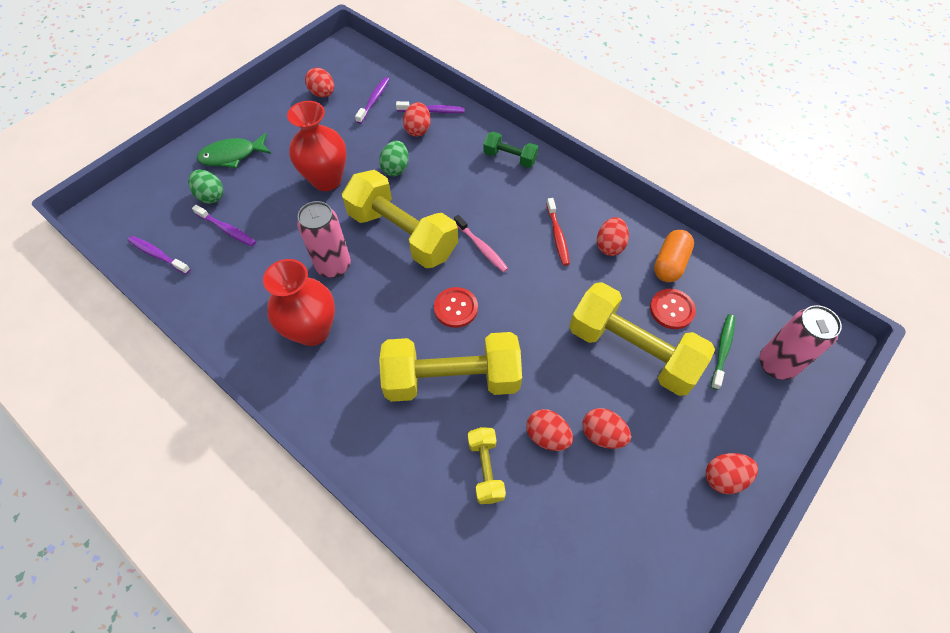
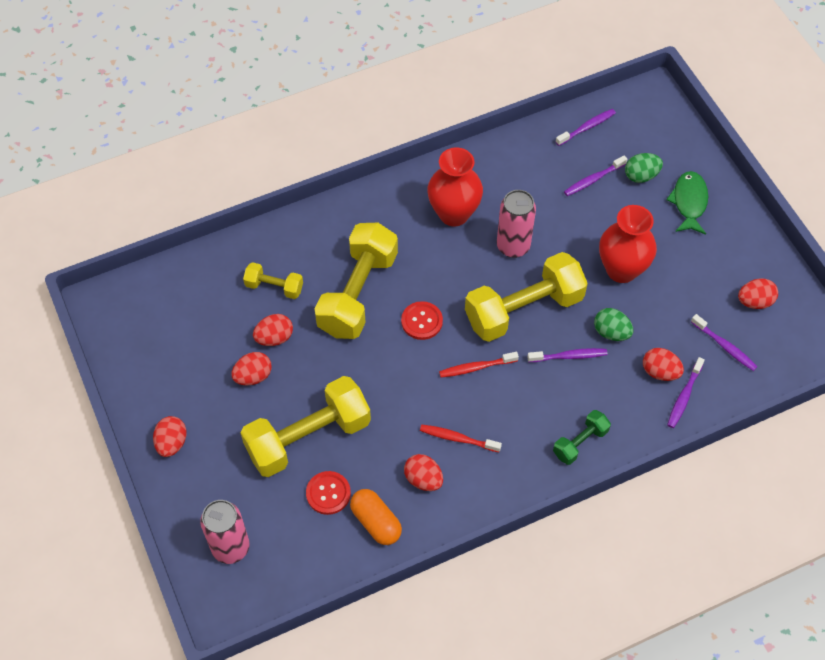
camera: 115 degrees right, 0 degrees up
(434, 188) = (569, 356): none -> purple toothbrush
(481, 248) = (476, 367): pink toothbrush -> red toothbrush
(722, 350) = (268, 511): green toothbrush -> none

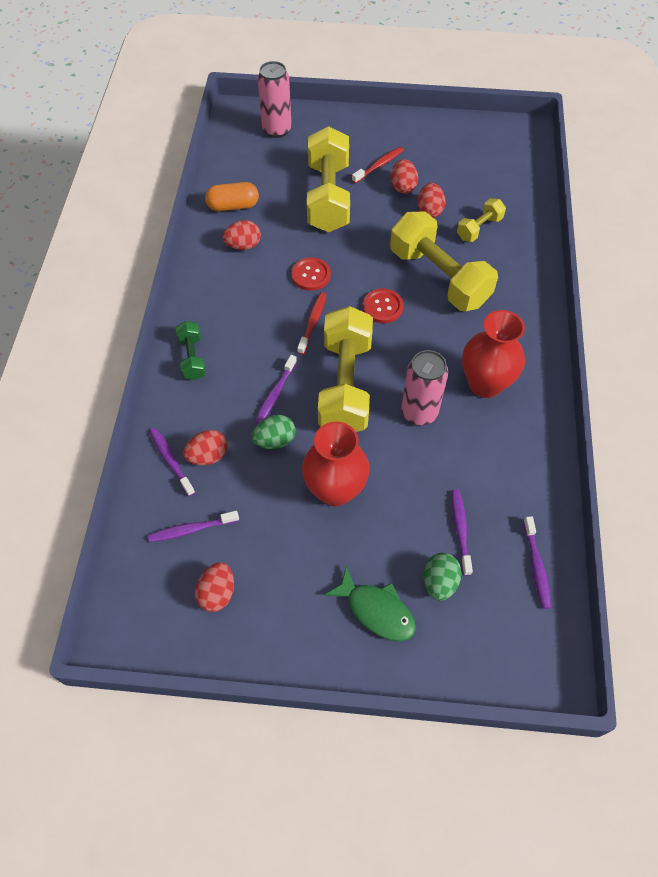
camera: 120 degrees right, 0 degrees up
(172, 443) = (378, 128): red egg -> none
(328, 493) = (275, 190): red button -> red button (311, 275)
(457, 438) = (259, 281): red toothbrush -> red toothbrush (379, 165)

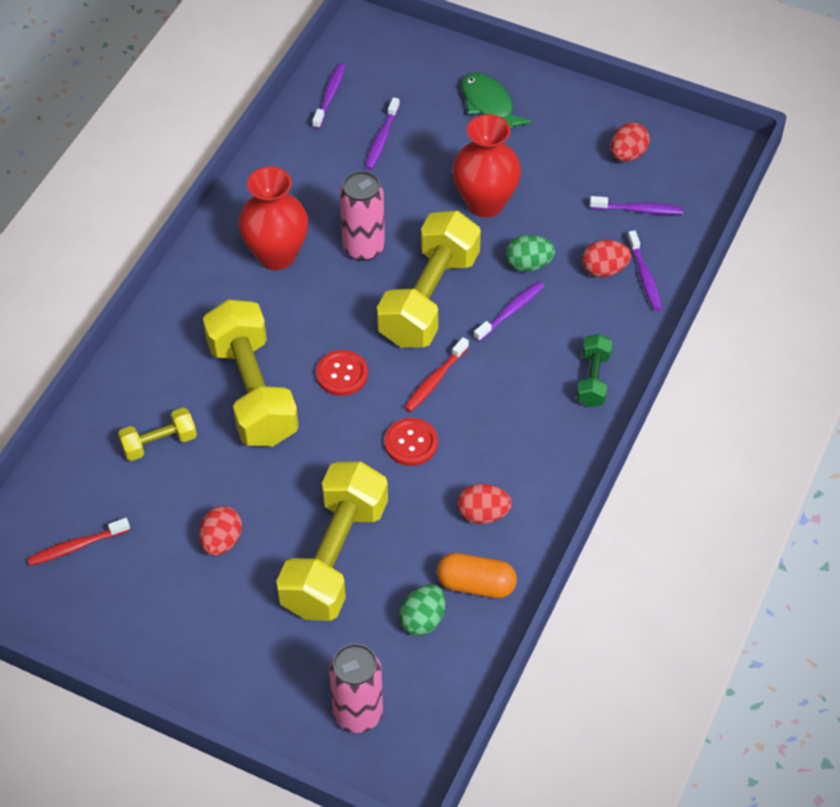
camera: 160 degrees left, 5 degrees down
(379, 165) = (235, 590): red toothbrush -> red toothbrush (76, 546)
(429, 211) = (207, 490): red egg -> none
(439, 582) = (423, 108): green egg -> green egg (423, 619)

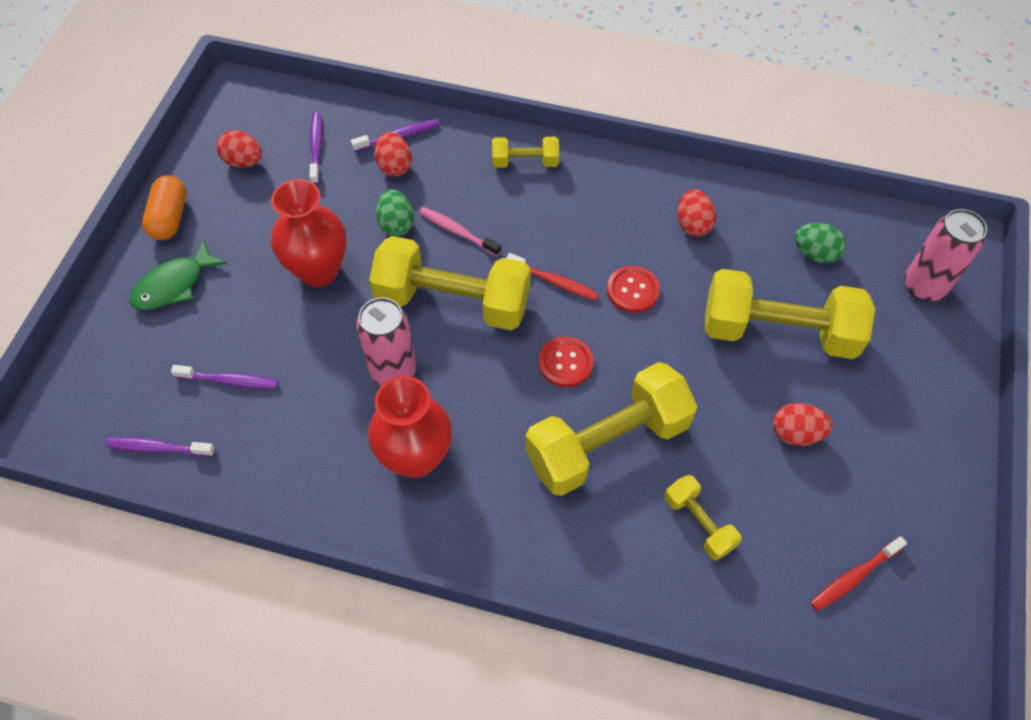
camera: 100 degrees left, 5 degrees up
(76, 546) = (853, 577): red toothbrush -> red toothbrush turned 90 degrees clockwise
(476, 584) = (766, 220): orange capsule -> orange capsule (170, 218)
(511, 311) = (457, 231): purple toothbrush -> pink toothbrush
(593, 379) = (525, 162): green dumbbell -> yellow dumbbell

